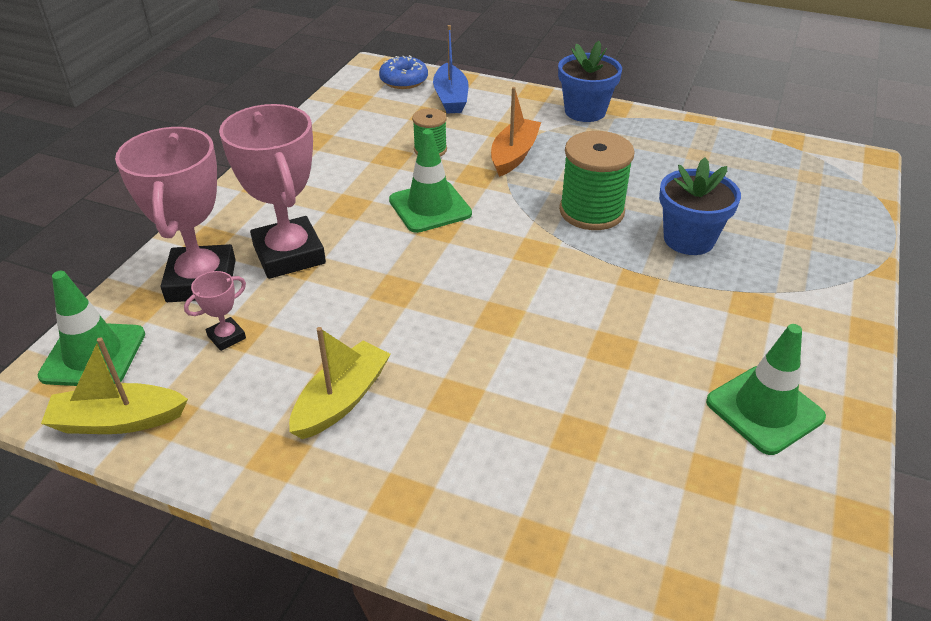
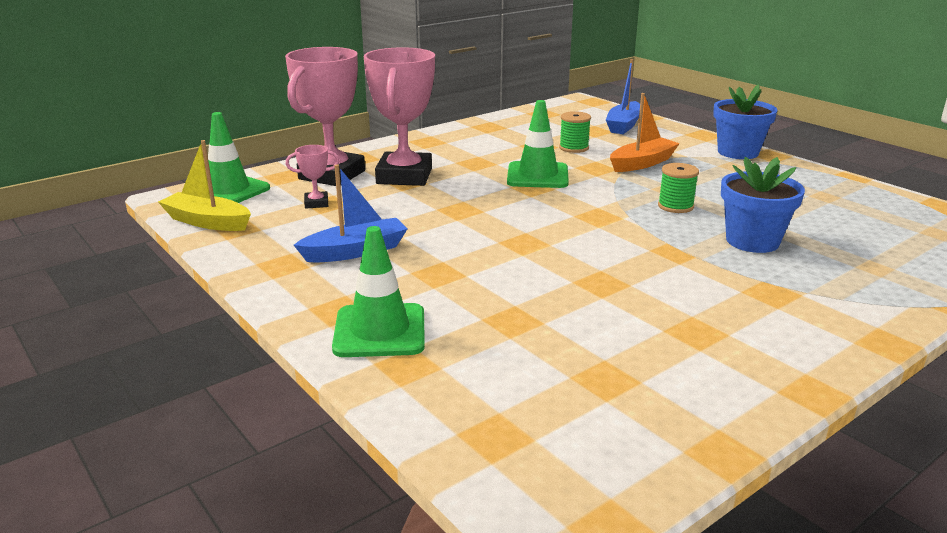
camera: 30 degrees right, 15 degrees down
(341, 400) = (355, 251): yellow boat -> blue boat
(404, 80) = (595, 111): blue donut -> none
(591, 211) = (675, 206): green spool -> green spool, size x0.56
(764, 409) = (706, 356): green traffic cone -> green traffic cone (379, 331)

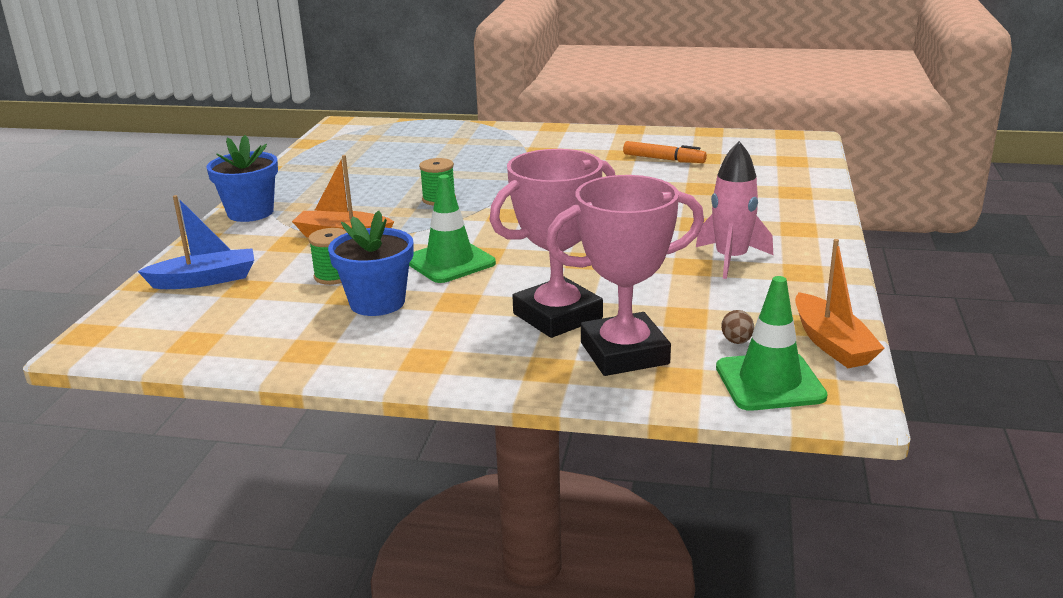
camera: 130 degrees left, 0 degrees up
(207, 222) = (831, 343): yellow boat -> orange boat
(273, 202) = (736, 341): none -> brown egg
(316, 203) = (696, 320): pink trophy -> none
(355, 251) = (731, 259): blue boat -> pink rocket
(379, 331) = (788, 209): green traffic cone -> none
(638, 347) = (663, 159): none -> orange marker
(752, 241) = (469, 168): blue flower pot -> blue flower pot (377, 303)

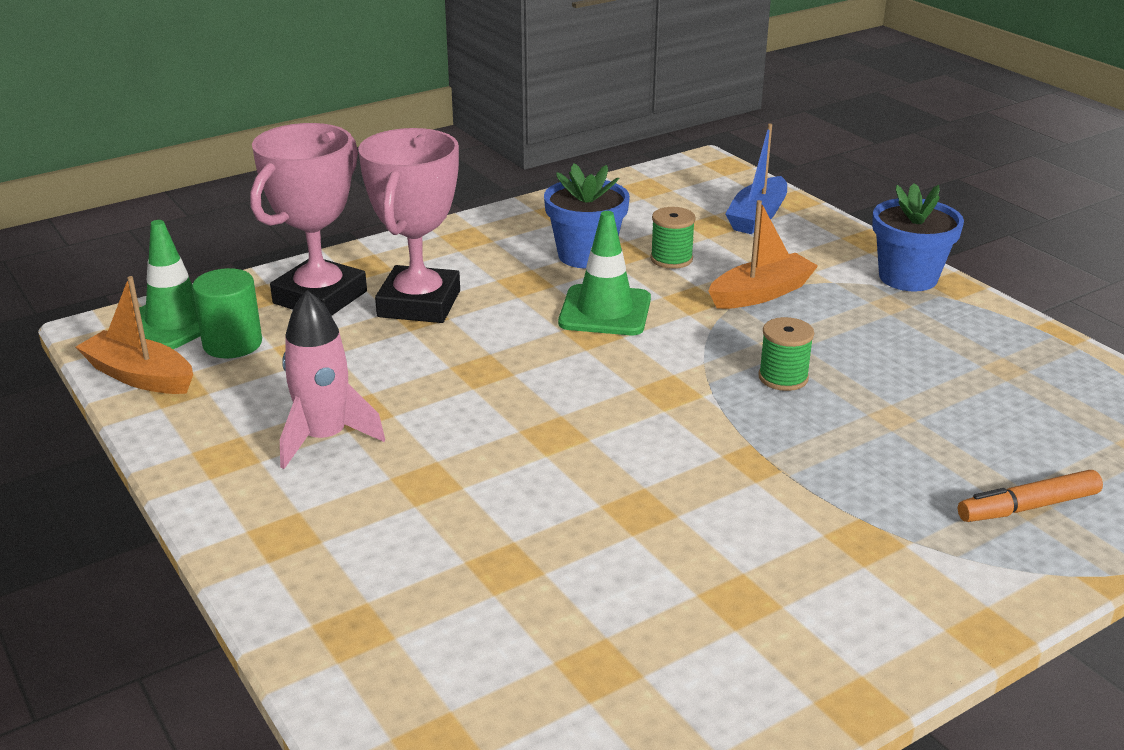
camera: 135 degrees right, 5 degrees up
(663, 159) = (655, 619): orange marker -> orange marker (1027, 507)
(736, 341) = (232, 344): brown egg -> green cylinder

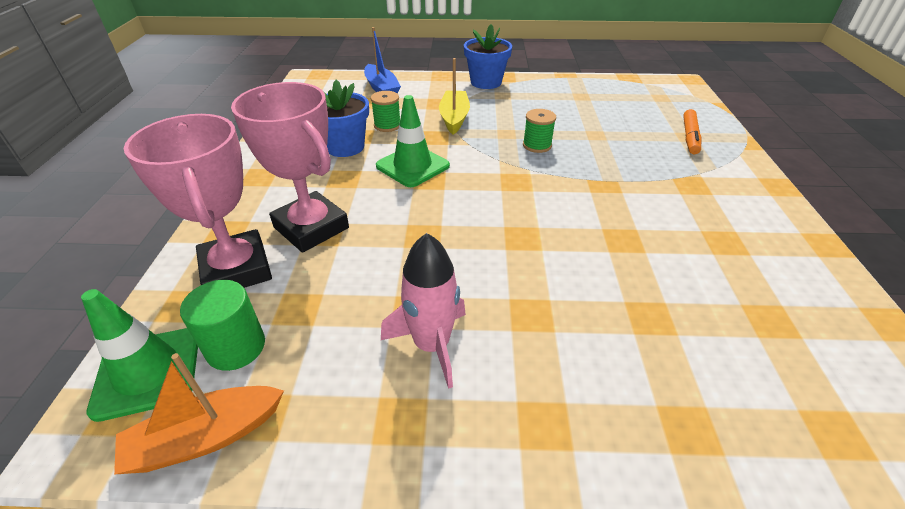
camera: 55 degrees left, 10 degrees up
(761, 293) = (454, 118): orange boat -> yellow boat

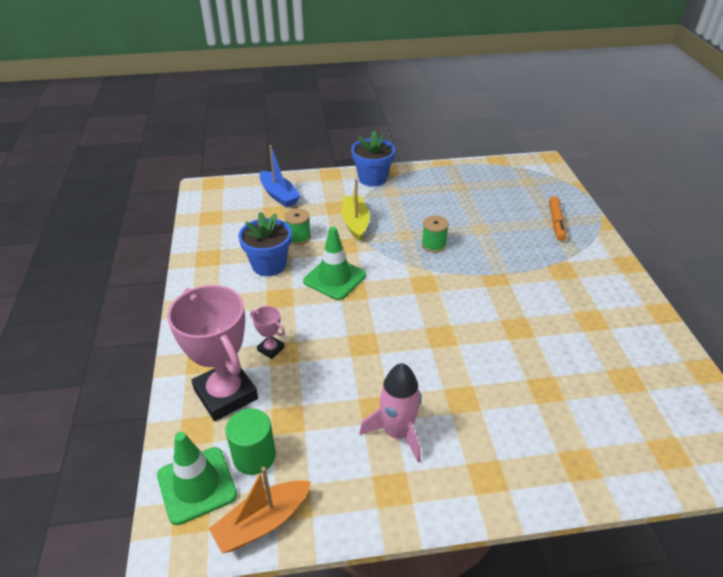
camera: 10 degrees left, 0 degrees up
(311, 228) = (271, 349): pink trophy -> pink trophy, size x0.43

